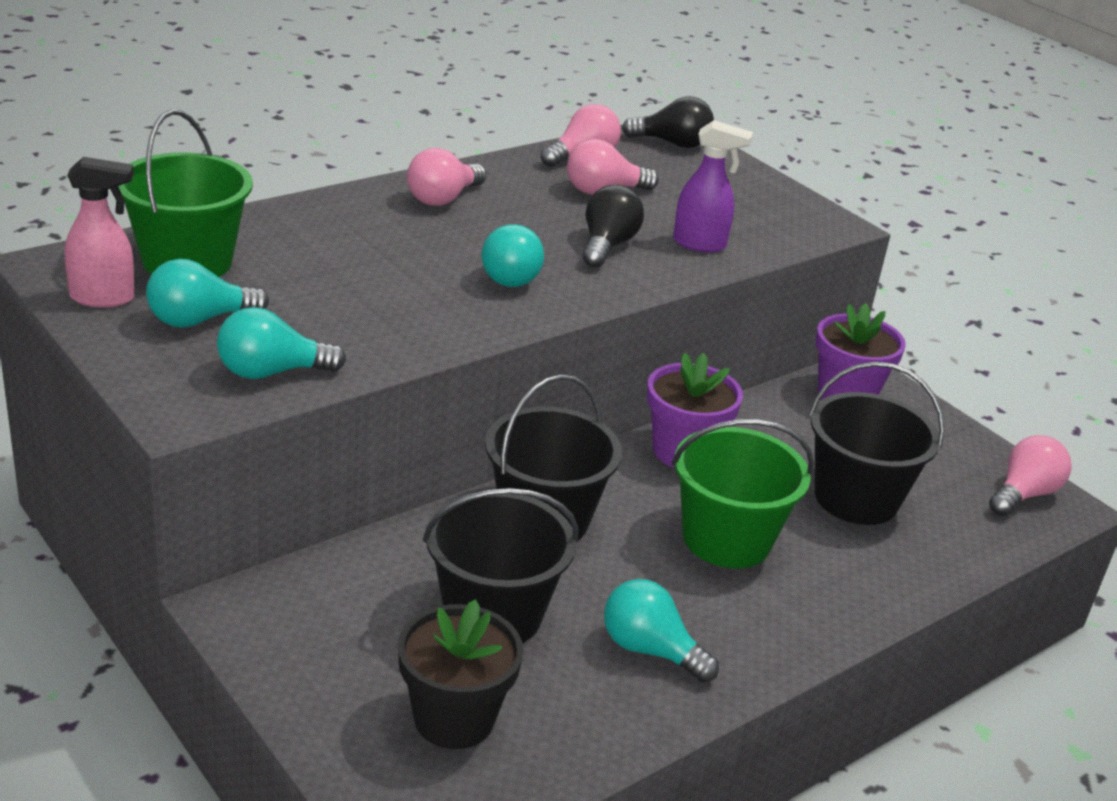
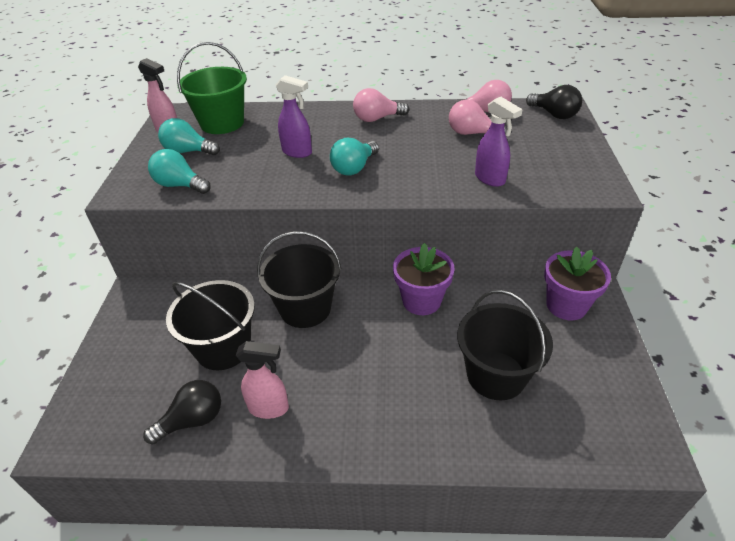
camera: 45 degrees right, 10 degrees up
(392, 275) = (297, 152): none -> purple spray bottle
(454, 719) = (144, 393): black flower pot -> none
(607, 245) = (431, 165): black light bulb -> black light bulb (192, 420)
(650, 650) = (269, 408): turquoise light bulb -> pink spray bottle
(726, 539) = (385, 364): green bucket -> none
(1023, 494) = (629, 429): pink light bulb -> none

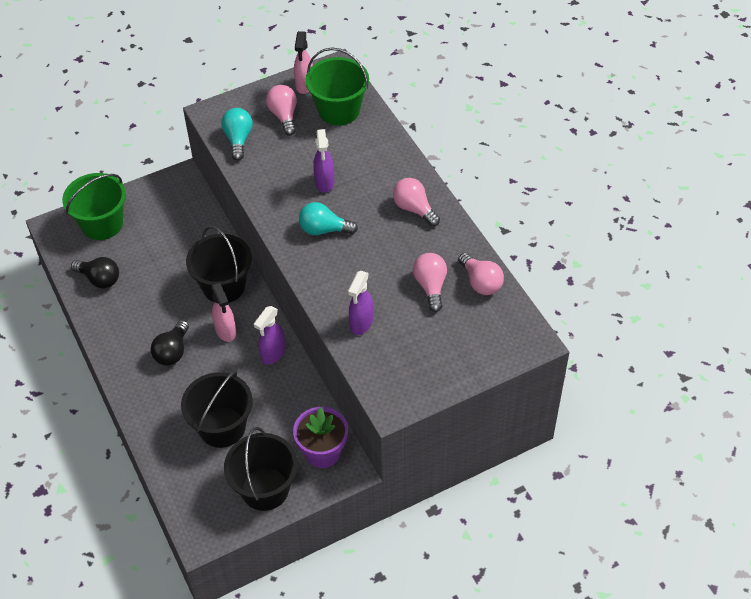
camera: 60 degrees right, 10 degrees up
(113, 386) = (102, 224): none -> green bucket
(188, 151) = (284, 116): turquoise light bulb -> pink light bulb
(223, 348) = (162, 260): black bucket -> black bucket (265, 489)
(269, 408) = (128, 312): pink spray bottle -> pink spray bottle (226, 331)
(421, 301) = (272, 354): purple flower pot -> purple spray bottle
(554, 114) = (510, 337): black light bulb -> black light bulb (172, 351)

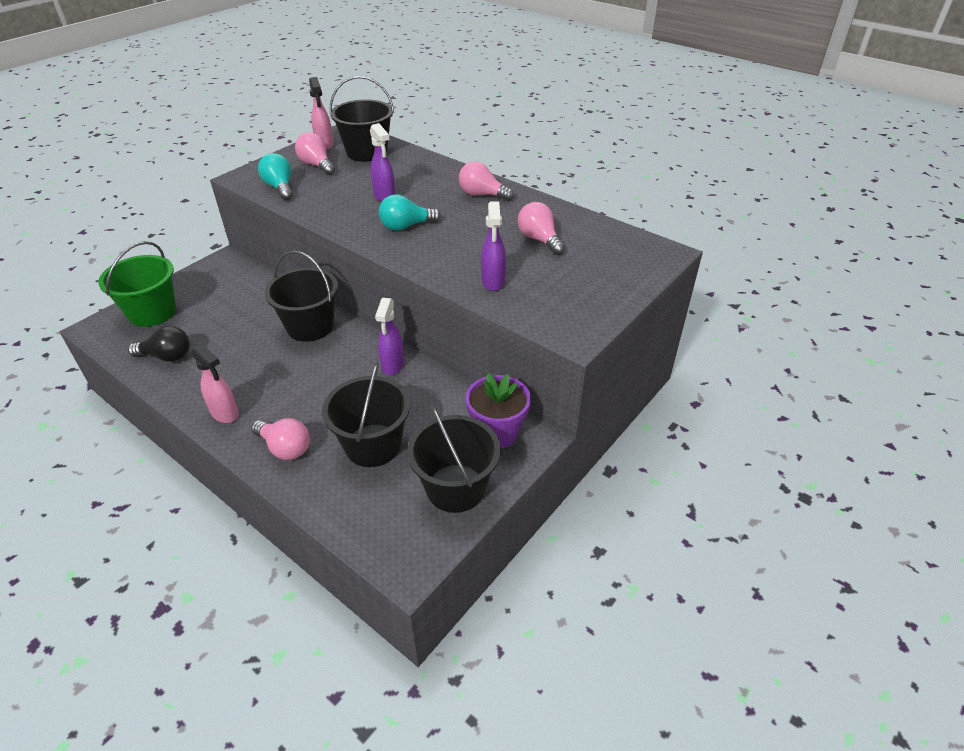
camera: 25 degrees left, 10 degrees down
(172, 351) = (280, 394): black light bulb -> none
(226, 331) = (331, 361): pink spray bottle -> pink spray bottle (225, 413)
(339, 110) = (367, 152): green bucket -> black bucket
(480, 282) = (582, 226): pink light bulb -> pink light bulb (285, 448)

